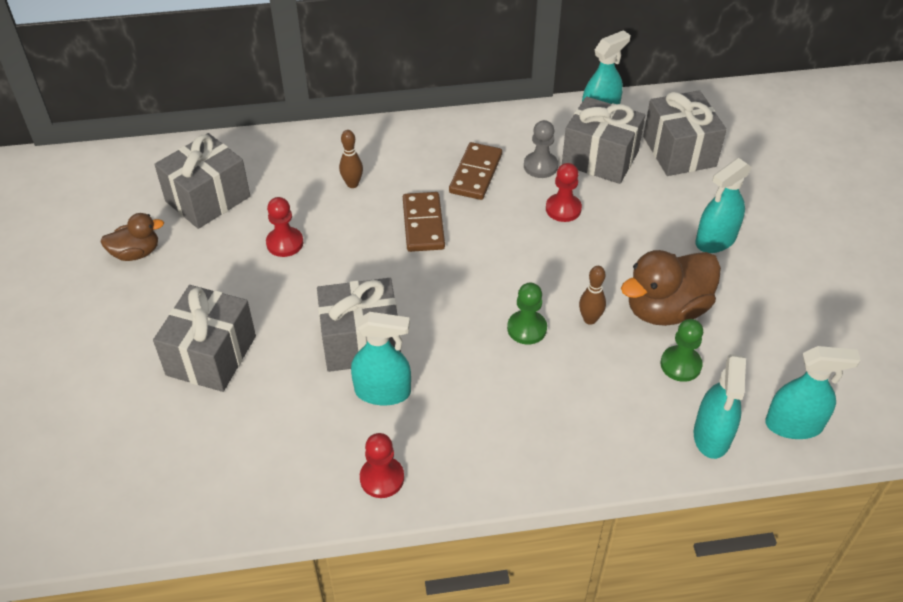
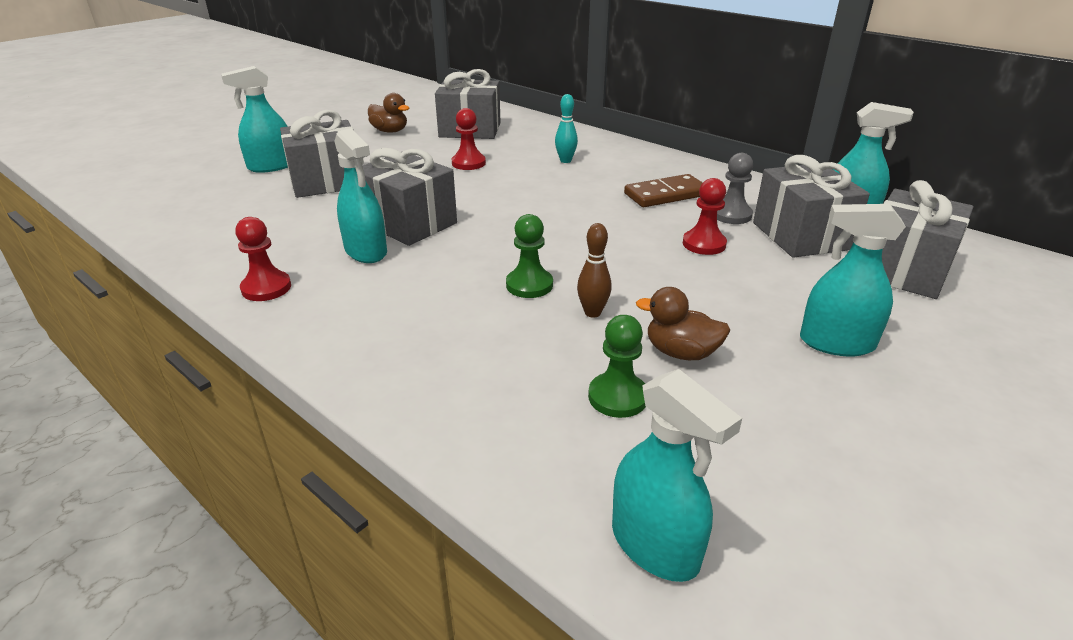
camera: 50 degrees right, 15 degrees down
(352, 184) = (565, 161): brown bowling pin -> turquoise bowling pin
(423, 224) = (572, 197): brown domino -> none
(666, 309) = (681, 352): brown duck -> brown duck, size x0.57
(712, 435) = (541, 470): turquoise spray bottle -> turquoise spray bottle (271, 166)

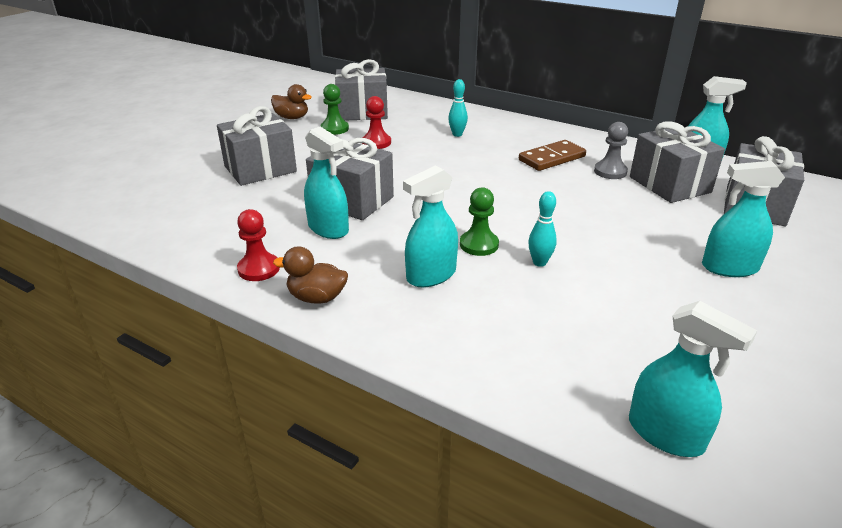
camera: 10 degrees left, 0 degrees up
(271, 166) = (201, 158): turquoise spray bottle -> turquoise spray bottle (431, 275)
(592, 313) = (539, 262): brown bowling pin -> turquoise bowling pin
(617, 397) = (589, 327): green pawn -> green pawn (334, 129)
(681, 352) = (620, 287): brown duck -> brown duck (317, 297)
(704, 244) = (599, 198): red pawn -> none

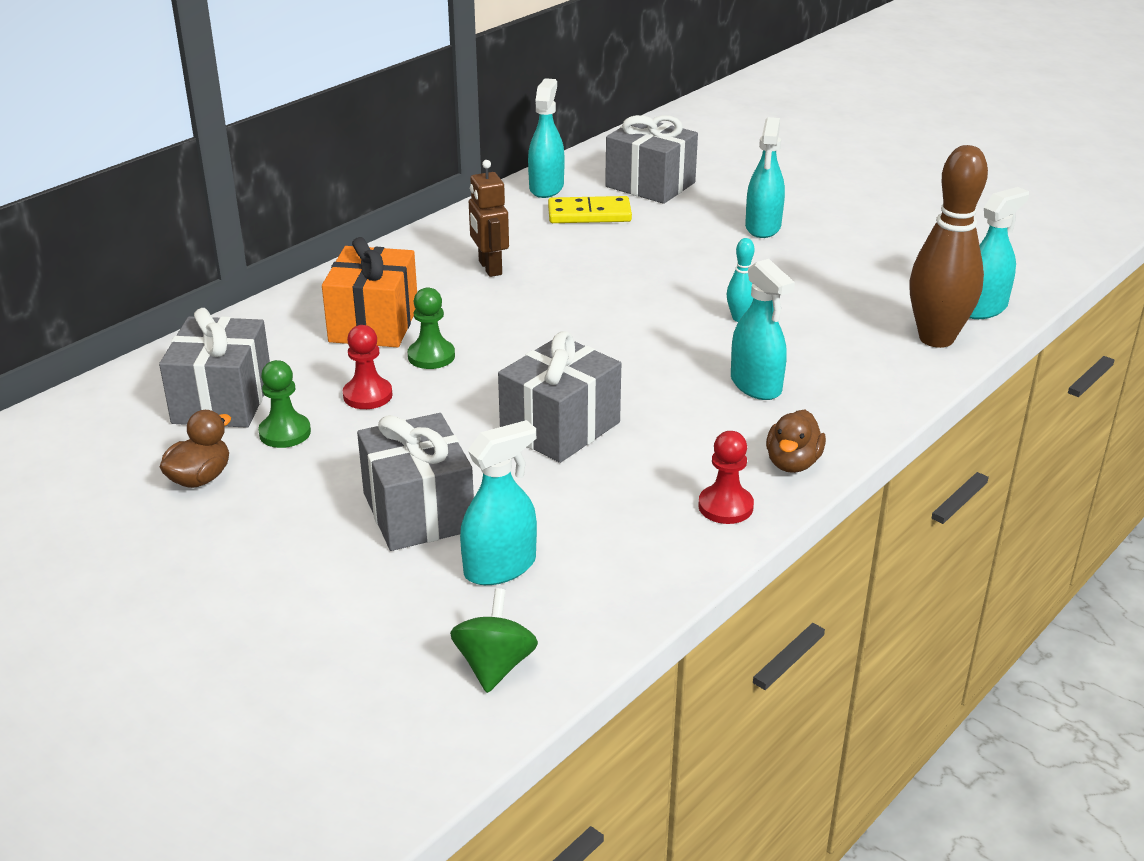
camera: 80 degrees left, 0 degrees up
(117, 203) = (495, 666): none -> green spinning top
(328, 228) = (634, 450): turquoise spray bottle -> turquoise spray bottle (500, 567)
(457, 134) = (374, 324): turquoise bowling pin -> orange gift
(479, 245) = (696, 348): green pawn -> green pawn (431, 356)
(551, 158) = (489, 268): brown domino -> brown robot
(567, 389) = (936, 338): none -> brown bowling pin
(610, 171) = (543, 239): grey pawn -> none
(669, 184) = (589, 214): grey gift -> yellow domino

